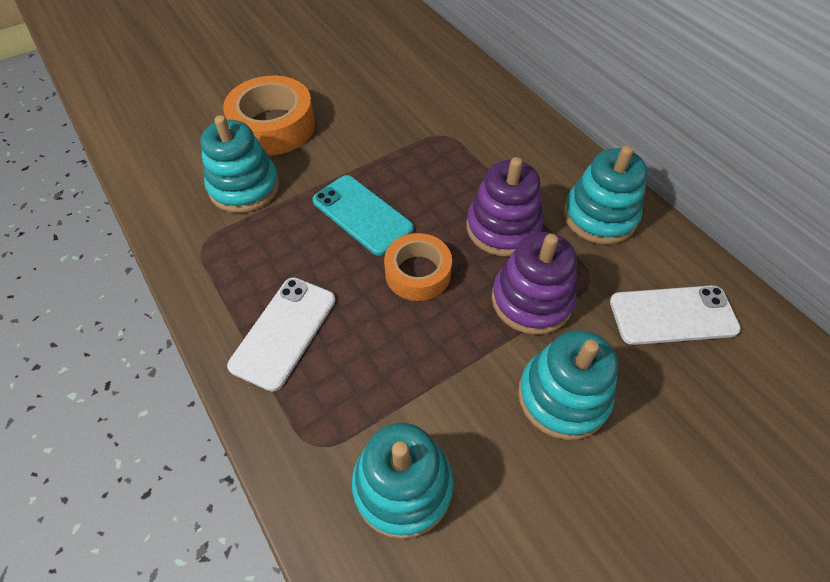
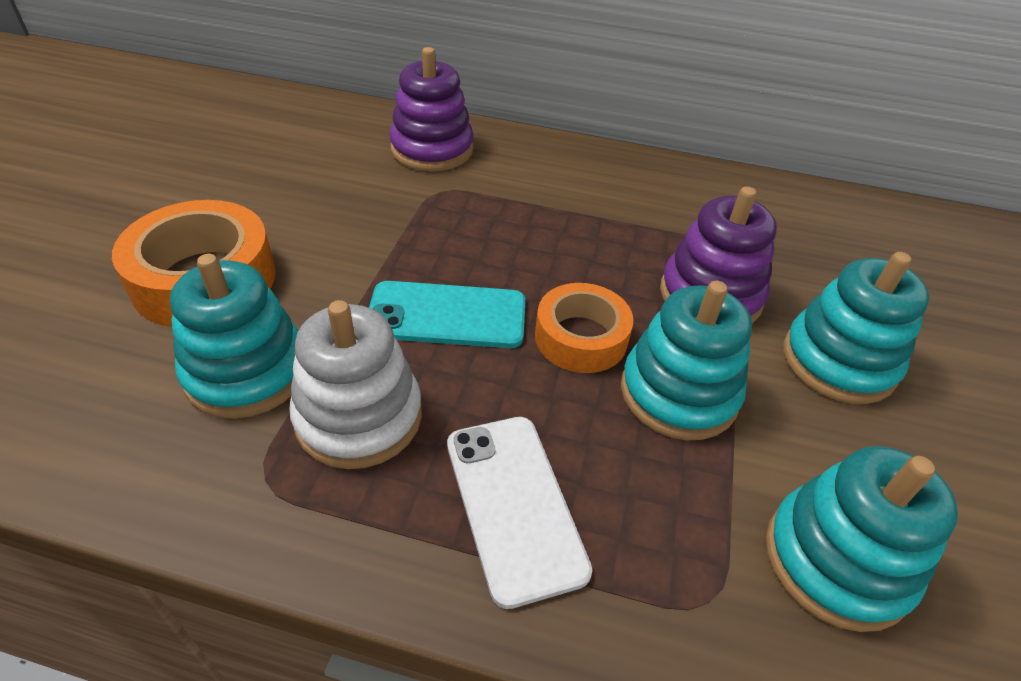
camera: 45 degrees left, 10 degrees down
(266, 241) = (359, 417): none -> white stacking toy
(503, 228) = (605, 247): purple stacking toy -> purple stacking toy (432, 149)
(599, 216) = (671, 193): turquoise stacking toy -> turquoise stacking toy (678, 393)
(672, 315) = (819, 240): white phone -> none

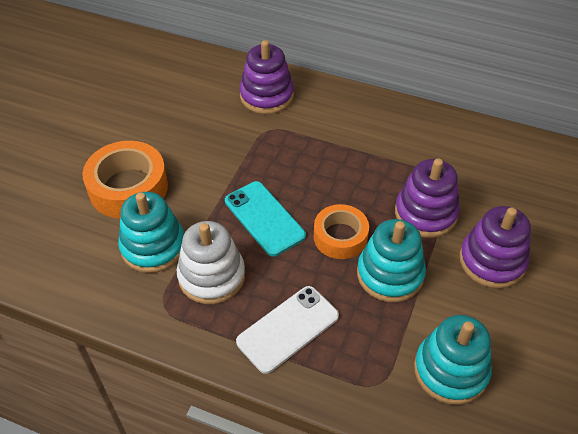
camera: 10 degrees right, 5 degrees up
(447, 315) = (264, 218): turquoise phone -> turquoise phone turned 45 degrees clockwise
(514, 505) = (288, 329): white phone -> white phone turned 60 degrees clockwise
(838, 361) = (492, 261): turquoise stacking toy -> purple stacking toy

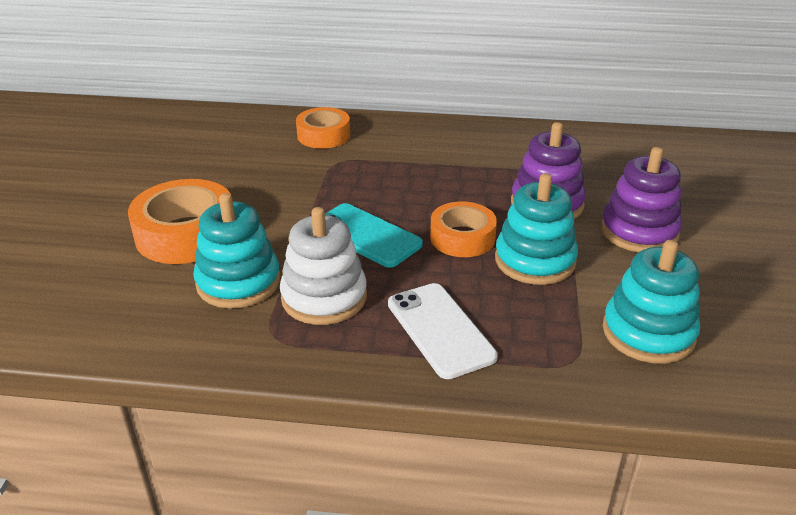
camera: 15 degrees left, 15 degrees down
(266, 96) = (323, 135): purple stacking toy -> orange tape
(288, 329) = (440, 330): white phone -> white phone turned 60 degrees counterclockwise

